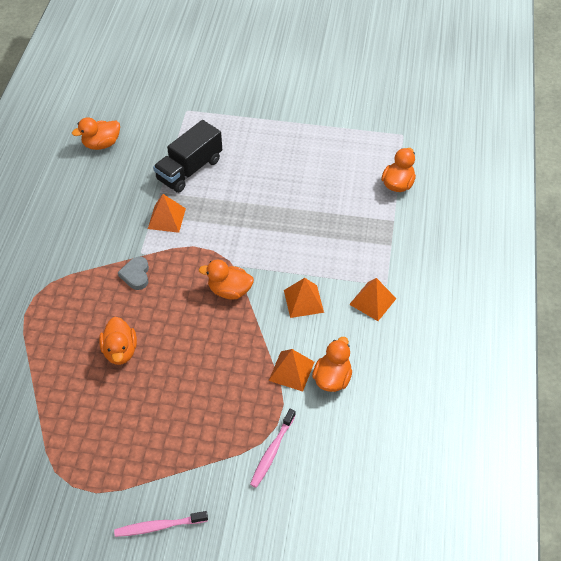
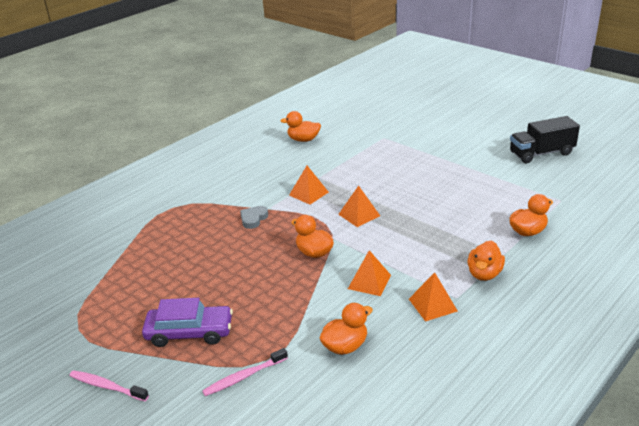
camera: 35 degrees right, 20 degrees down
(120, 351) = (196, 260): orange duck -> orange duck (484, 274)
(186, 433) = (189, 332): none -> purple car
(189, 169) = (353, 171): black truck -> black truck (541, 153)
(291, 371) = (314, 326): orange pyramid -> orange pyramid (359, 215)

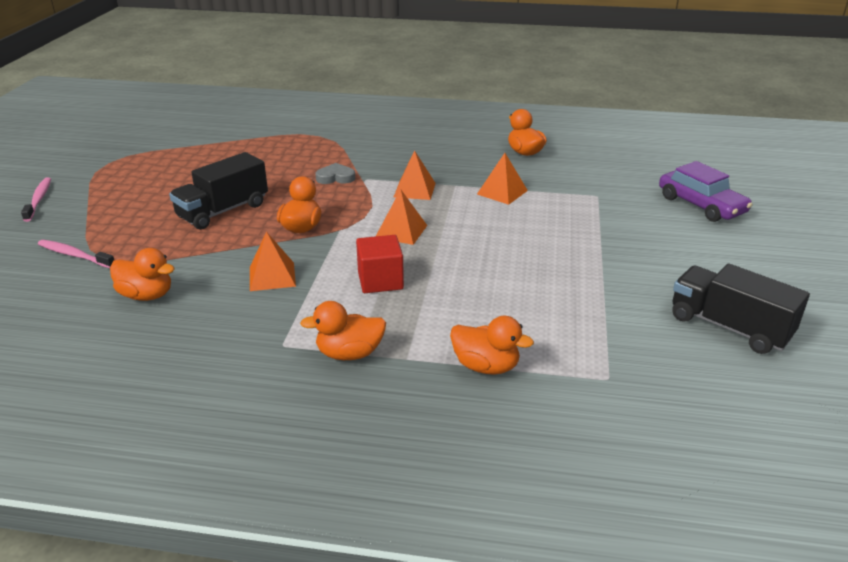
camera: 55 degrees right, 0 degrees up
(189, 332) = (128, 209): purple car -> purple car (701, 205)
(249, 282) = (223, 211): none -> black truck
(413, 240) = (380, 281): none -> red cube
(433, 305) = (255, 331): orange pyramid -> orange pyramid (502, 192)

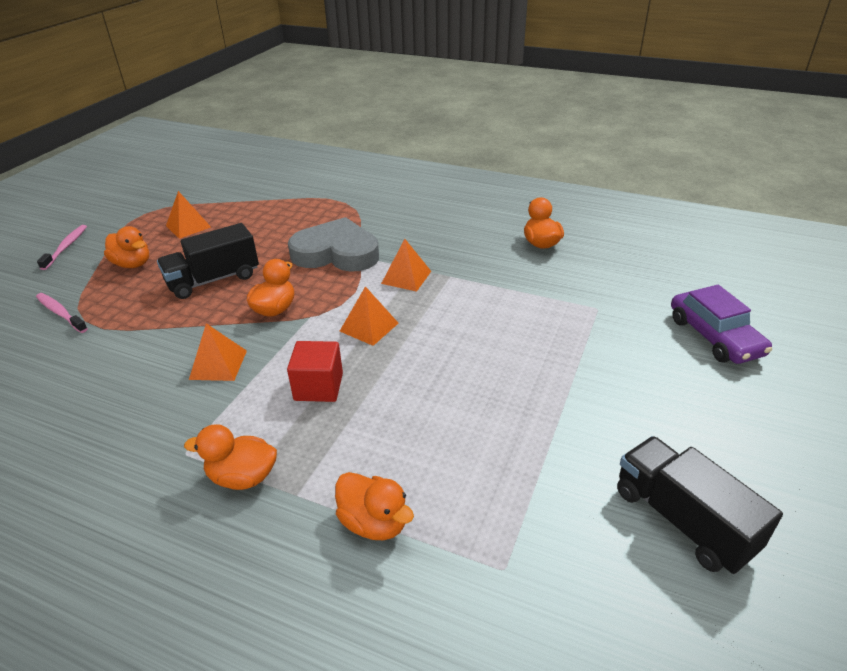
camera: 15 degrees right, 5 degrees up
(147, 295) = (95, 369): orange duck -> orange duck (133, 264)
(335, 177) = (336, 253): grey heart -> grey heart, size x2.27
(502, 192) = (495, 291): orange pyramid -> orange pyramid (188, 226)

